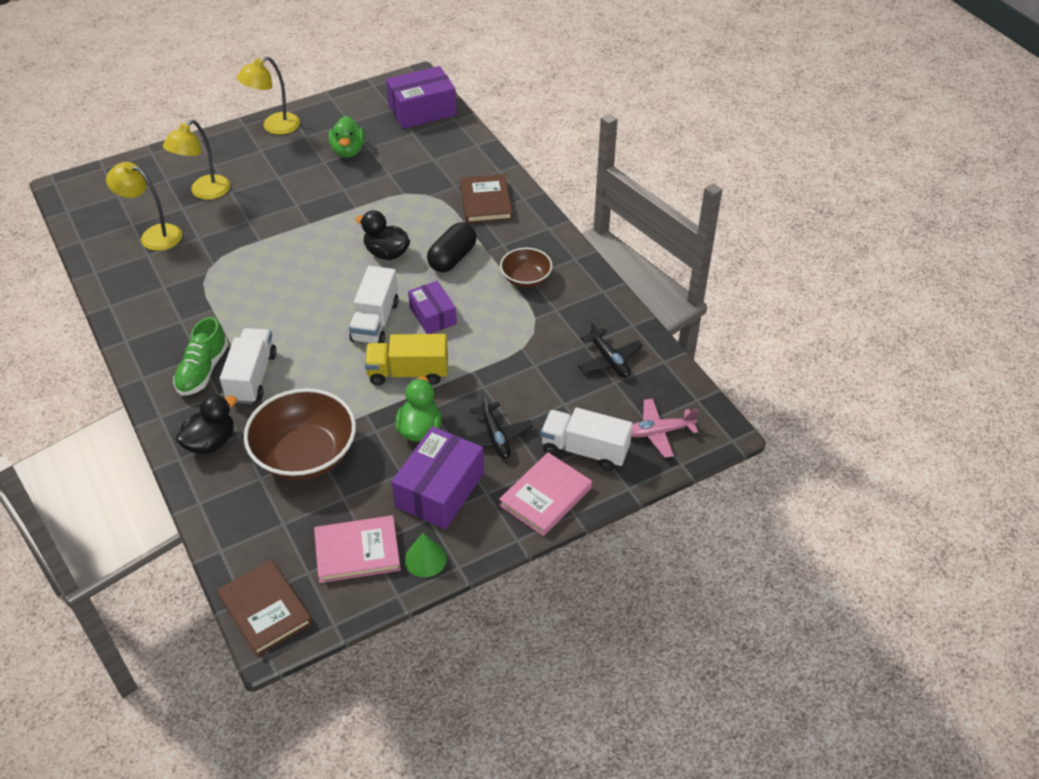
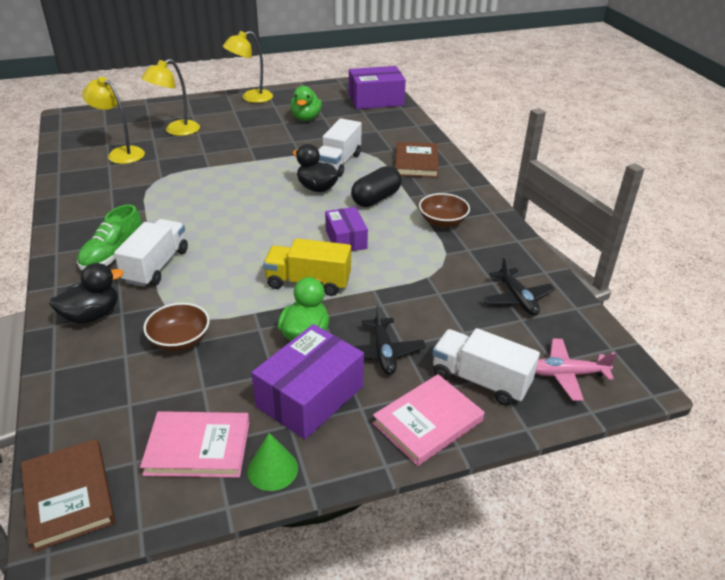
camera: 10 degrees right, 10 degrees down
(305, 454) = (180, 340): brown bowl -> brown bowl, size x0.55
(375, 321) = (289, 237): white truck -> white truck (338, 163)

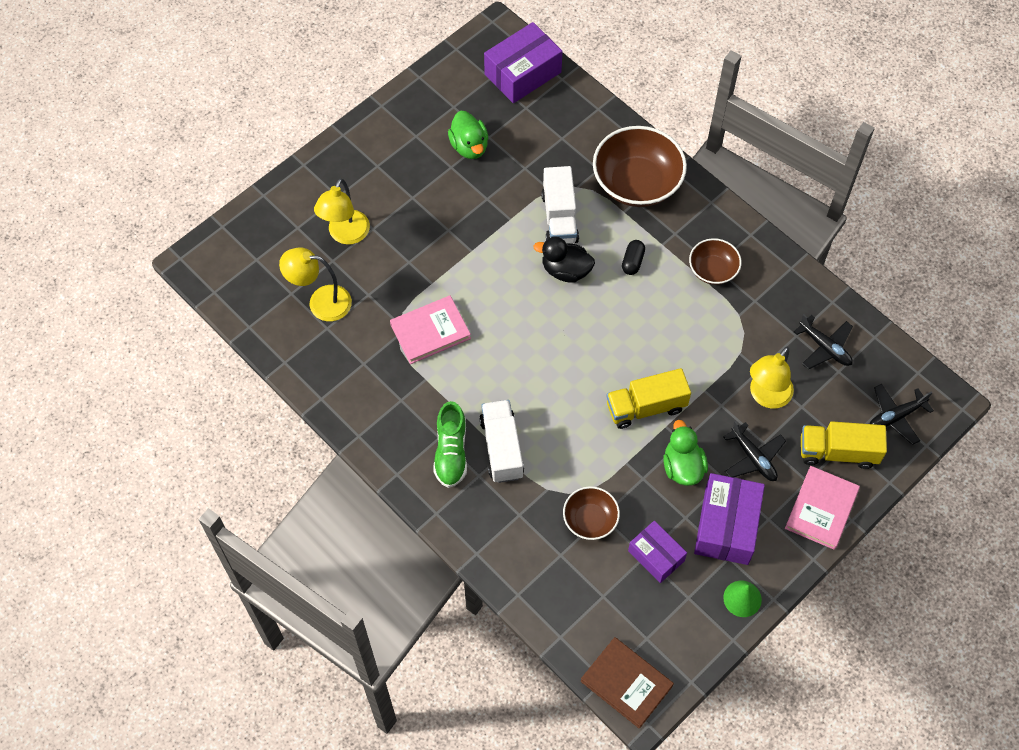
camera: 25 degrees left, 25 degrees up
(91, 315) = (497, 529): black duck -> none
(198, 447) = (680, 606): pink book -> pink book (430, 331)
(251, 98) = (377, 130): yellow lamp -> yellow lamp (766, 396)
(346, 239) = (642, 335): purple box -> purple box (656, 556)
(376, 198) = (632, 262): black capsule -> black capsule, size x0.59
(416, 163) = (637, 183): brown book -> brown bowl
(480, 380) = (838, 452): white truck -> yellow truck
(567, 374) = (896, 416): pink plane -> black plane

